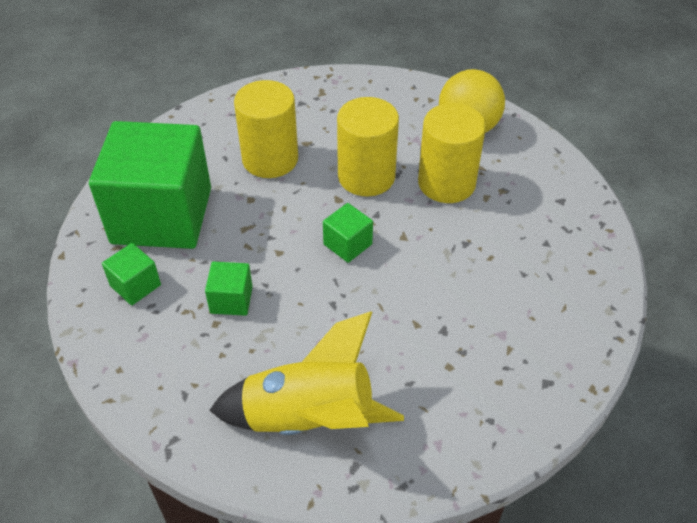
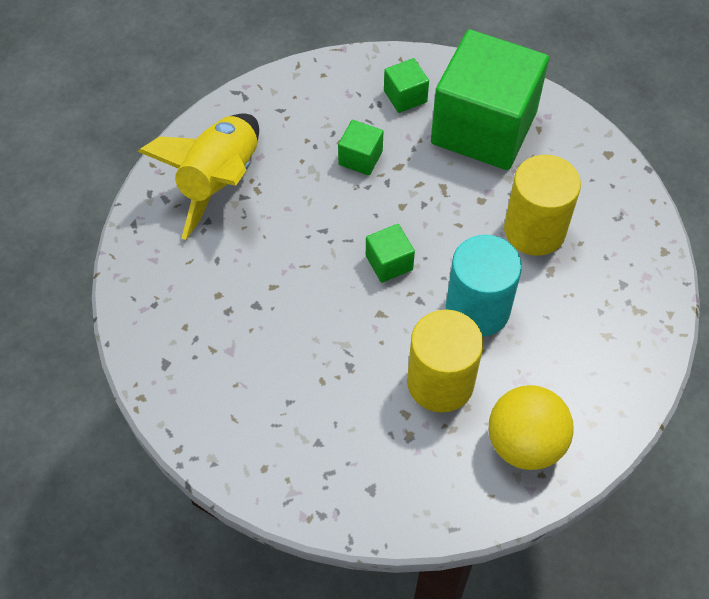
camera: 110 degrees right, 10 degrees up
(366, 176) = (477, 309): yellow cylinder -> turquoise cylinder

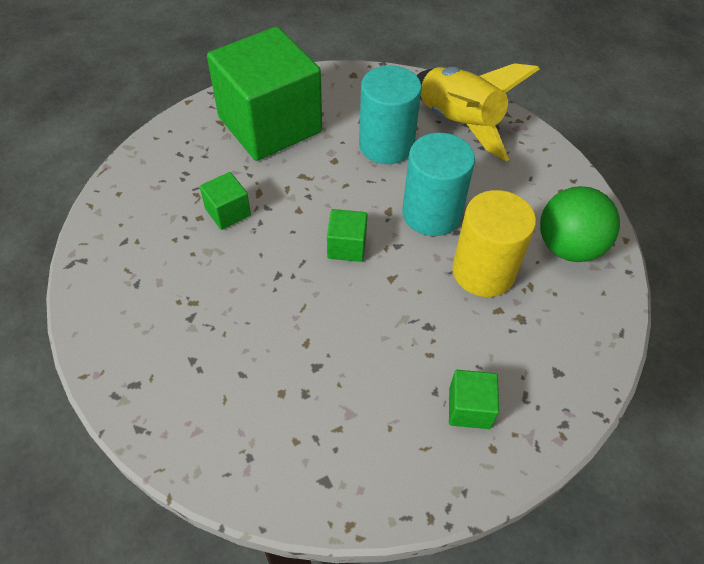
camera: 60 degrees left, 5 degrees down
(220, 181) = (157, 327): yellow rocket -> yellow rocket (458, 124)
(405, 96) = (195, 153): green cube -> green cube (469, 408)
(525, 443) = (568, 247): yellow ball -> green ball
(534, 230) = (386, 145): yellow cylinder -> turquoise cylinder

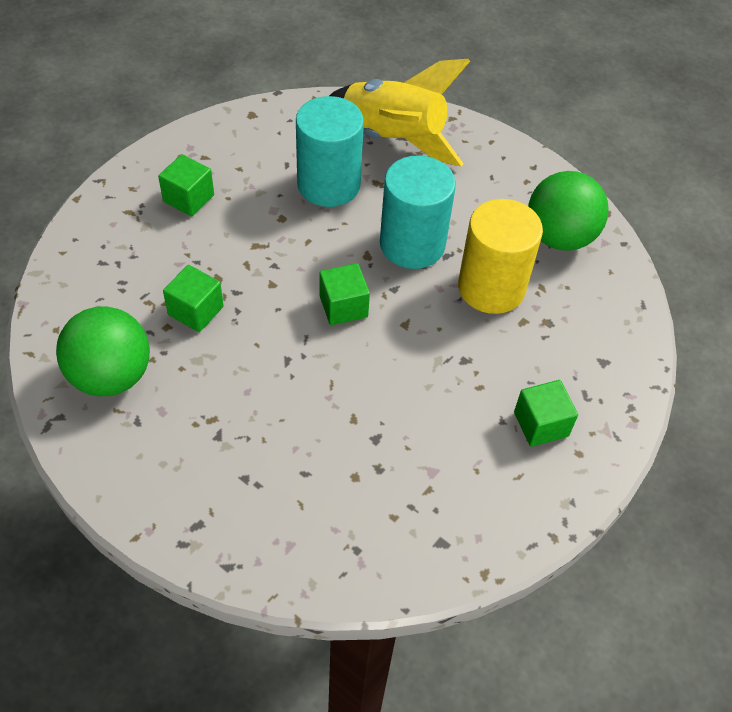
camera: 25 degrees left, 0 degrees up
(137, 242) = (111, 376): none -> green ball
(270, 124) = (188, 198): green cube -> green cube, size x0.40

